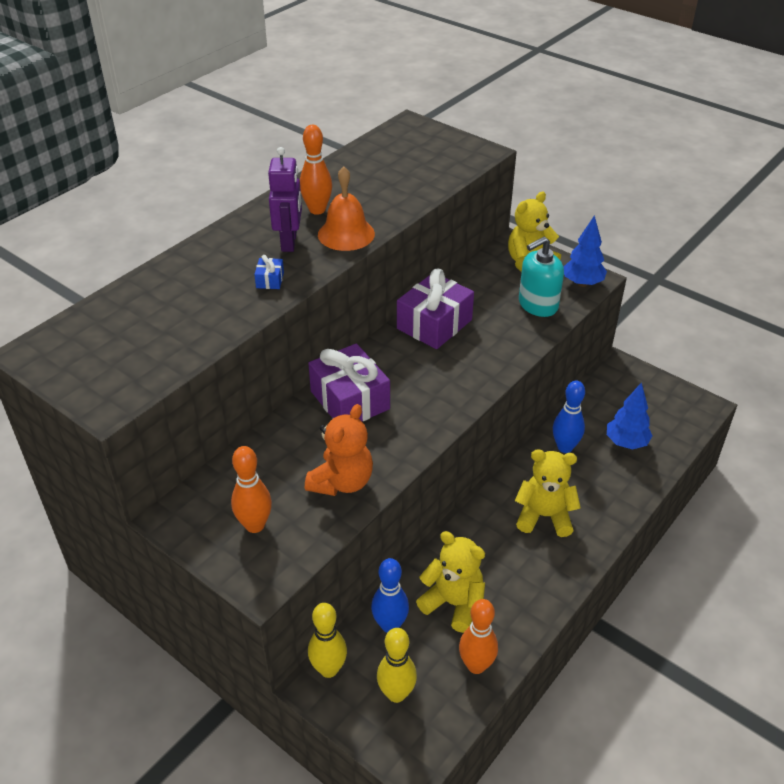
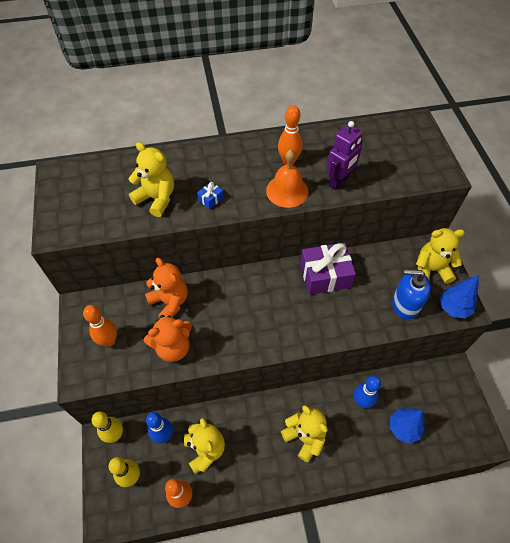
camera: 40 degrees right, 15 degrees up
(203, 311) = (156, 199): none -> yellow teddy bear
(288, 445) = (170, 302): none -> orange teddy bear
(289, 242) = (249, 177): purple robot -> purple robot (339, 181)
(350, 400) = (227, 296): purple gift -> none
(537, 305) = (405, 304): turquoise soap dispenser -> blue soap dispenser

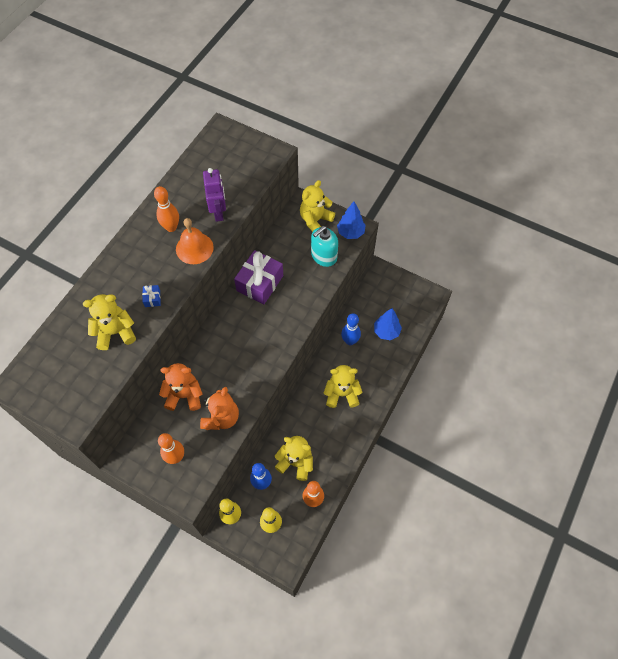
camera: 50 degrees left, 5 degrees up
(405, 304) = (323, 256): blue soap dispenser -> turquoise soap dispenser

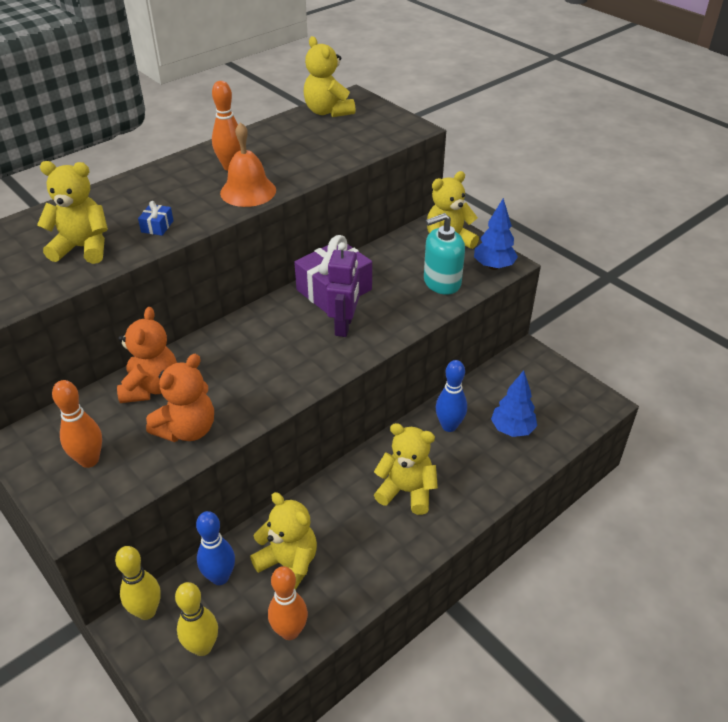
camera: 20 degrees right, 20 degrees down
(184, 395) = (151, 387): orange teddy bear -> orange teddy bear turned 75 degrees clockwise
(210, 150) = (328, 111): none -> yellow teddy bear
(219, 212) = (303, 166): purple robot -> purple robot (344, 326)

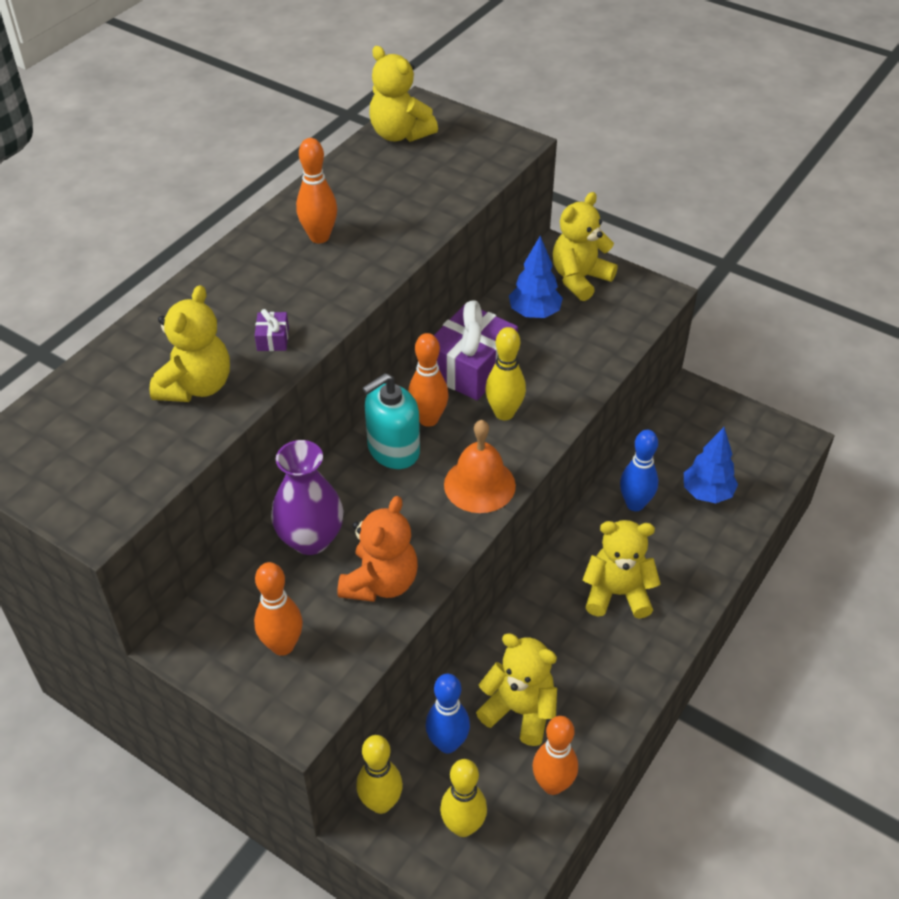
camera: 15 degrees left, 5 degrees up
(83, 248) = (196, 386): yellow teddy bear -> yellow teddy bear turned 120 degrees clockwise
(151, 387) = (310, 539): orange teddy bear -> purple vase
(157, 226) = (273, 339): blue gift -> purple gift
(248, 191) = (359, 269): orange bell -> orange bell (479, 485)
(283, 320) = (428, 419): none -> orange bowling pin
(344, 326) = (504, 413): purple robot -> yellow bowling pin
(441, 282) = (594, 333): turquoise soap dispenser -> turquoise soap dispenser (393, 450)
(493, 266) = (645, 301): blue tree -> blue tree (534, 313)

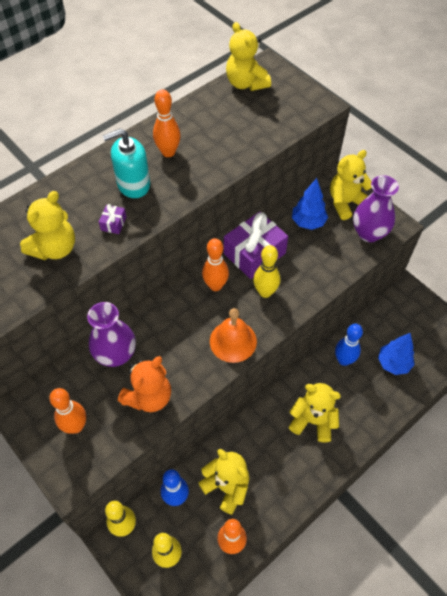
camera: 15 degrees right, 10 degrees up
(393, 450) = (186, 303): turquoise soap dispenser -> turquoise soap dispenser (133, 184)
(625, 311) = (369, 233): none -> purple vase

